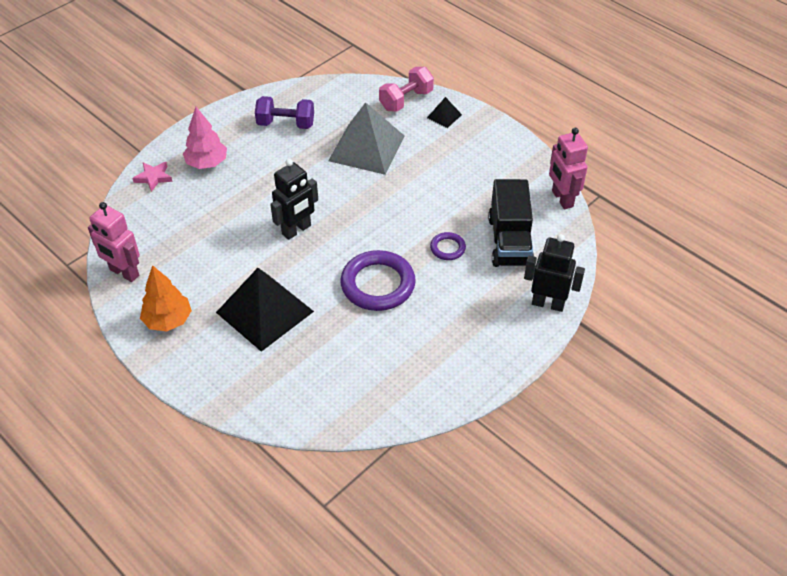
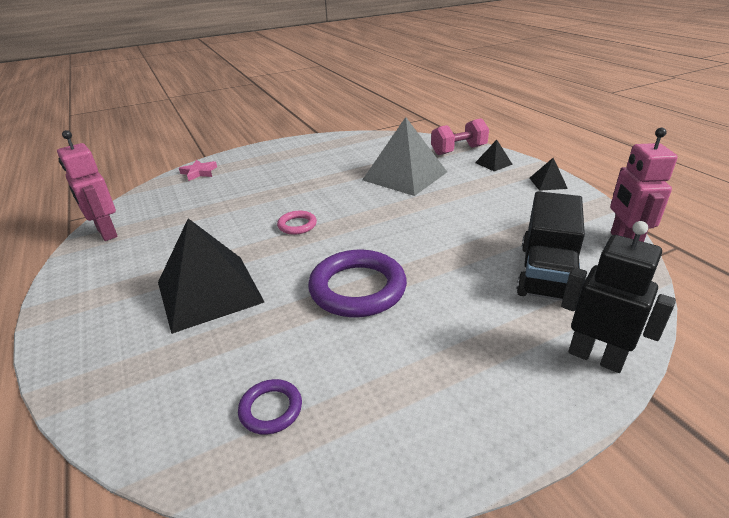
camera: 20 degrees right, 15 degrees down
(168, 320) = (104, 280): orange tree -> none
(207, 163) = (251, 169): pink tree -> none
(286, 124) = (338, 153): purple dumbbell -> none
(296, 230) = (297, 225): black robot -> pink ring
(447, 248) = (461, 267): purple ring -> purple ring (271, 409)
(497, 137) = (548, 183): none -> black pyramid

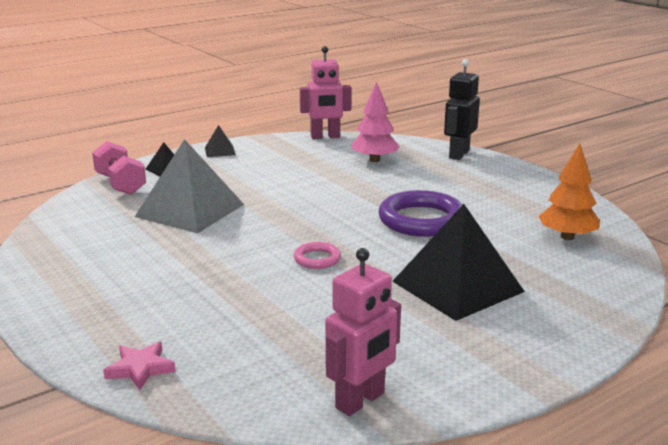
camera: 100 degrees left, 10 degrees down
(271, 409) = (567, 237): purple ring -> orange tree
(546, 273) = (374, 160): black truck -> pink tree

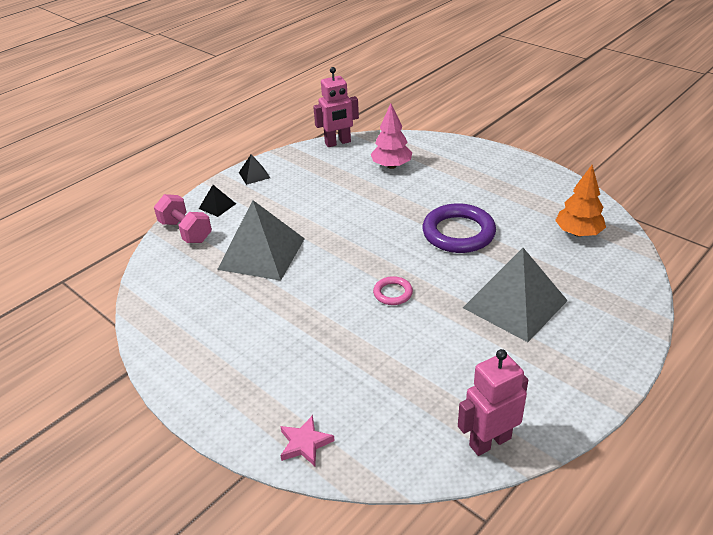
camera: 10 degrees left, 15 degrees up
(360, 401) = (489, 441): pink robot -> pink robot turned 150 degrees counterclockwise
(457, 286) = (515, 304): black pyramid -> grey pyramid
(458, 154) = (458, 148): black robot -> none

